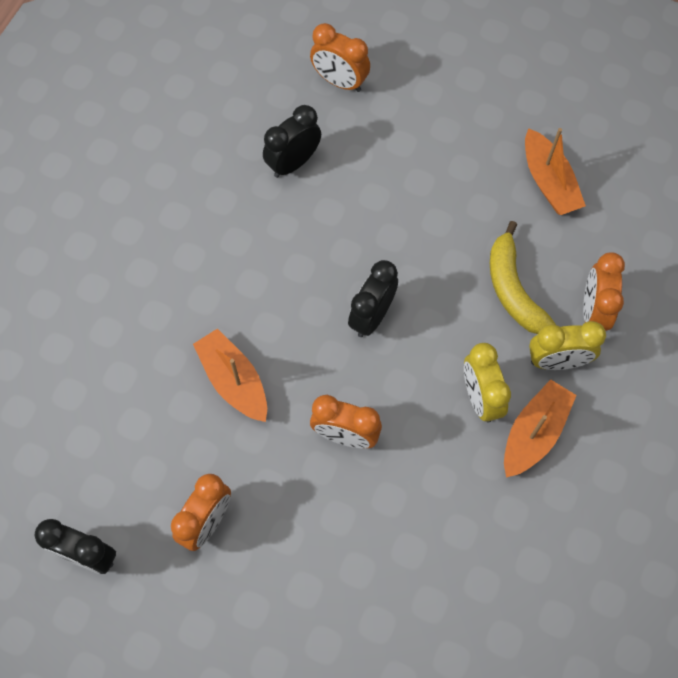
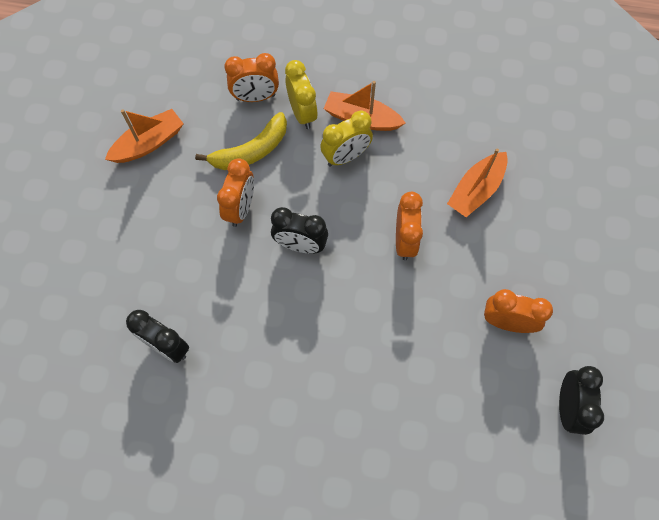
camera: 105 degrees left, 0 degrees up
(234, 380) = (387, 337): orange boat -> orange boat (476, 190)
(340, 81) = (71, 328): orange clock -> orange clock (241, 209)

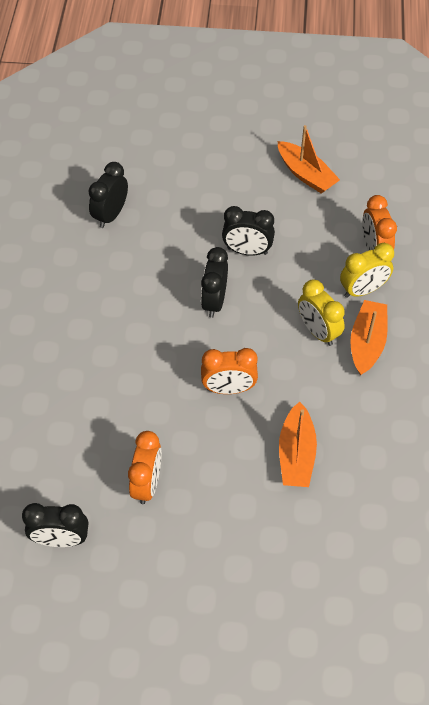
camera: 85 degrees right, 10 degrees down
(241, 209) = (247, 251): orange clock -> black clock
(251, 151) = (311, 252): yellow banana -> none
(476, 190) = (296, 454): orange boat -> orange boat turned 120 degrees counterclockwise

